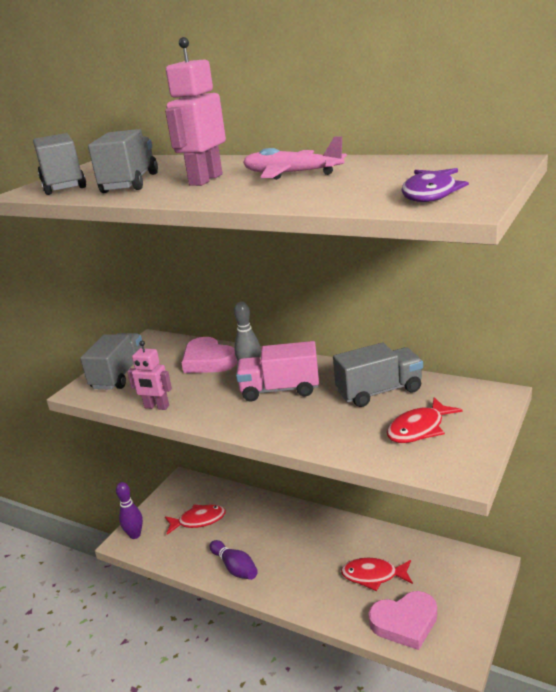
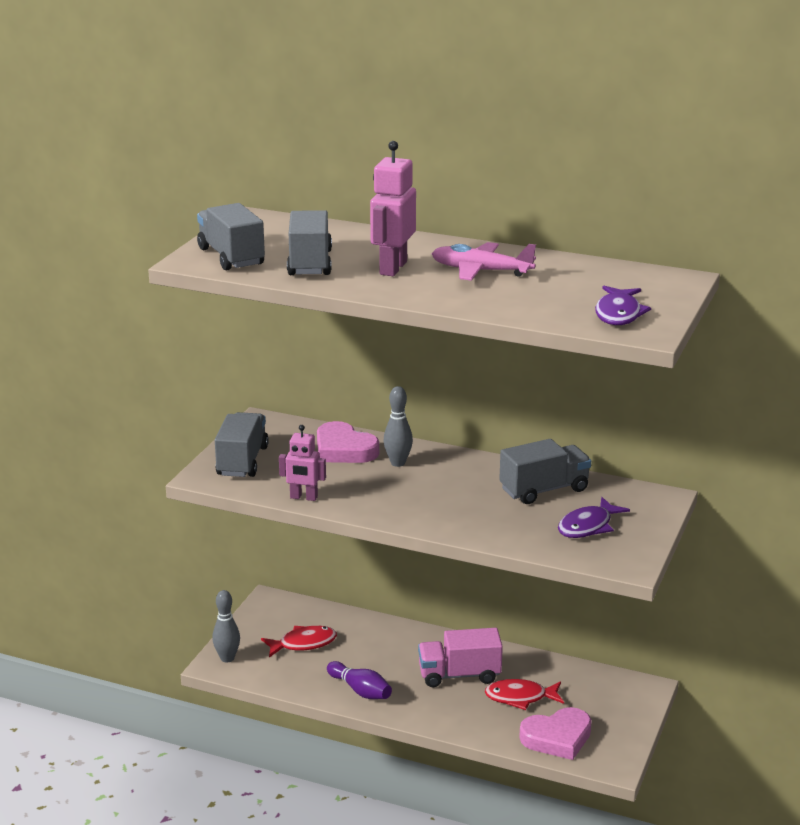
camera: 10 degrees left, 0 degrees up
(135, 535) = (227, 658): purple bowling pin -> grey bowling pin
(280, 390) = (437, 484): pink truck -> pink truck (459, 675)
(419, 429) = (588, 526): red fish -> purple fish

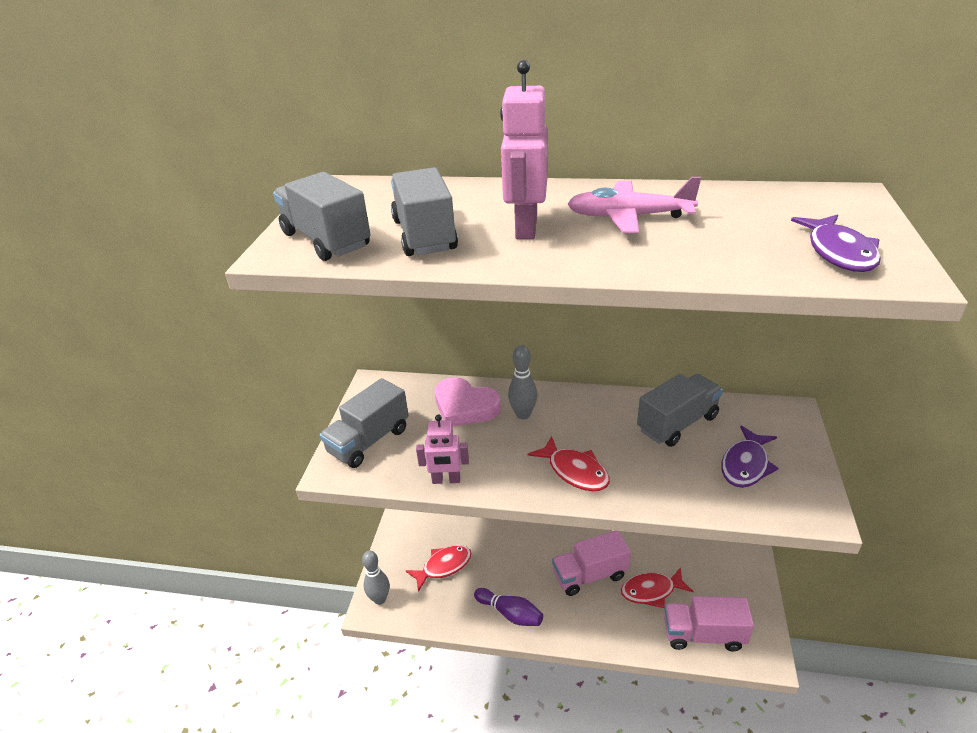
camera: 10 degrees left, 10 degrees up
(242, 461) = (369, 441): grey truck -> grey truck turned 135 degrees counterclockwise
(425, 508) = (574, 471): none -> red fish
(557, 738) = (703, 634): pink heart -> pink truck

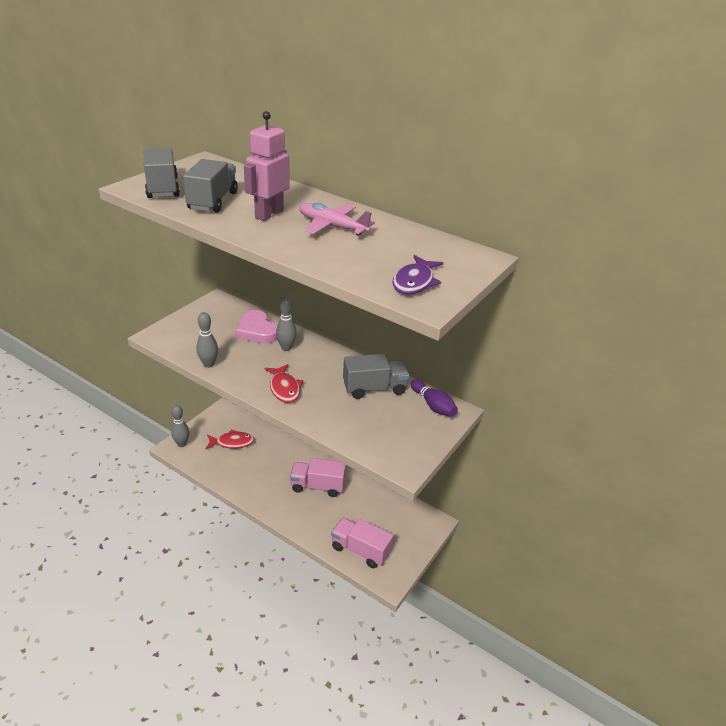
camera: 20 degrees right, 0 degrees up
(369, 441) = (186, 328): grey truck -> none
(446, 480) = (208, 364): pink robot -> grey bowling pin
(510, 613) = (250, 485): purple bowling pin -> purple bowling pin (433, 405)
(651, 591) = (349, 512): red fish -> none
(746, 465) = (391, 426): purple fish -> none

